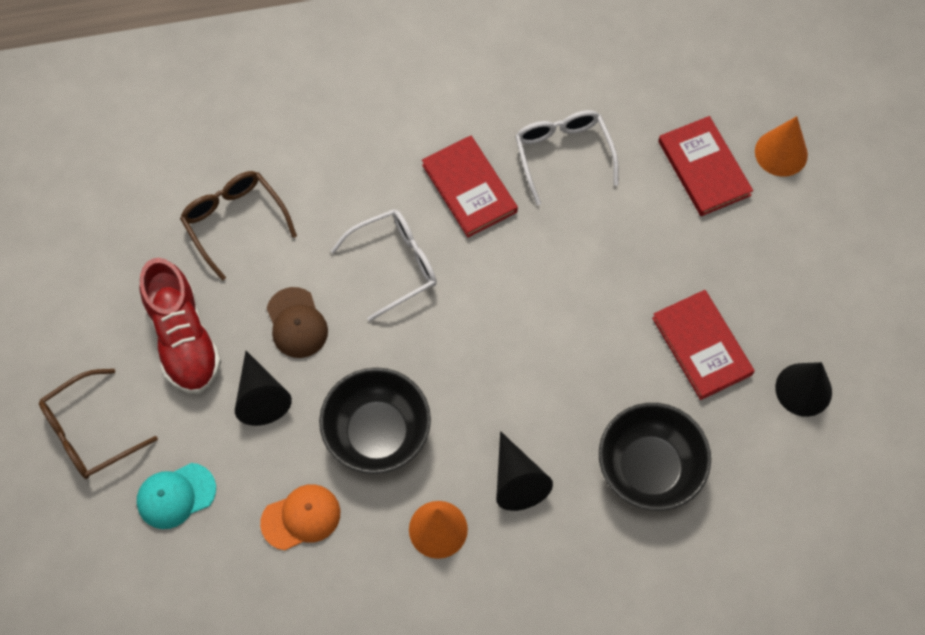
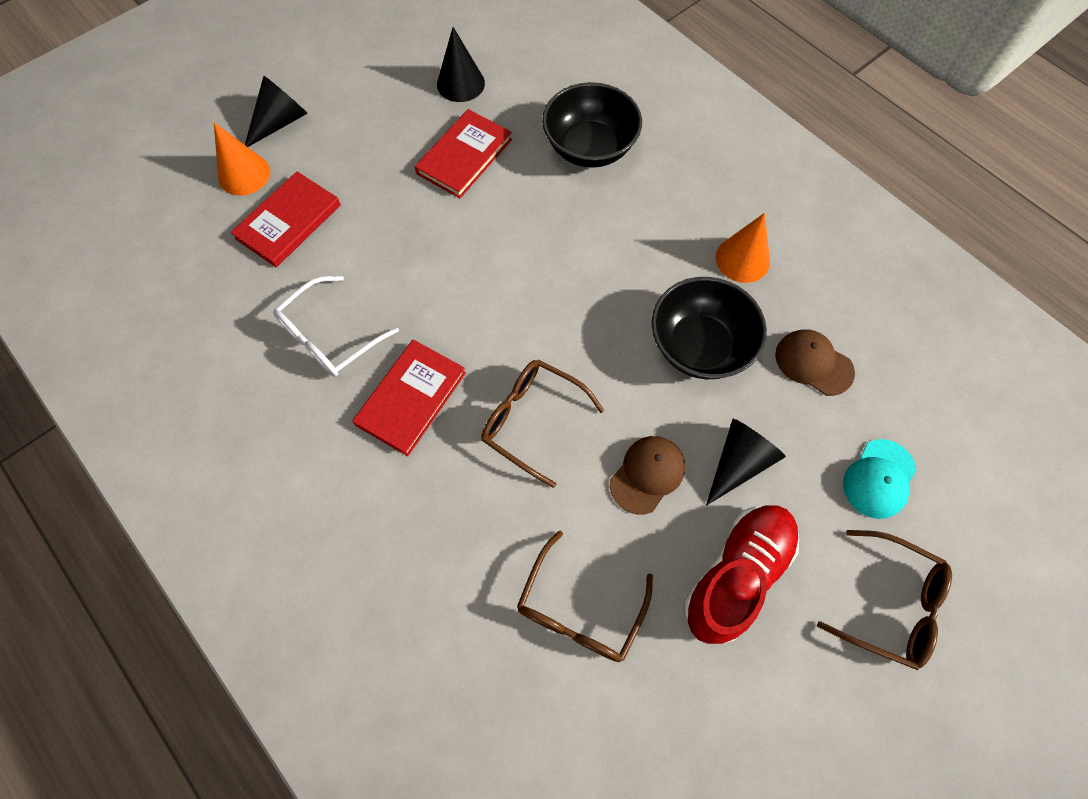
camera: 120 degrees left, 0 degrees up
(176, 496) = (879, 479): turquoise cap -> turquoise cap turned 90 degrees clockwise
(301, 517) = (813, 363): orange cap -> brown cap
(395, 265) = (532, 420): white glasses -> brown glasses
(517, 480) = (663, 226): black cone -> black cone (280, 122)

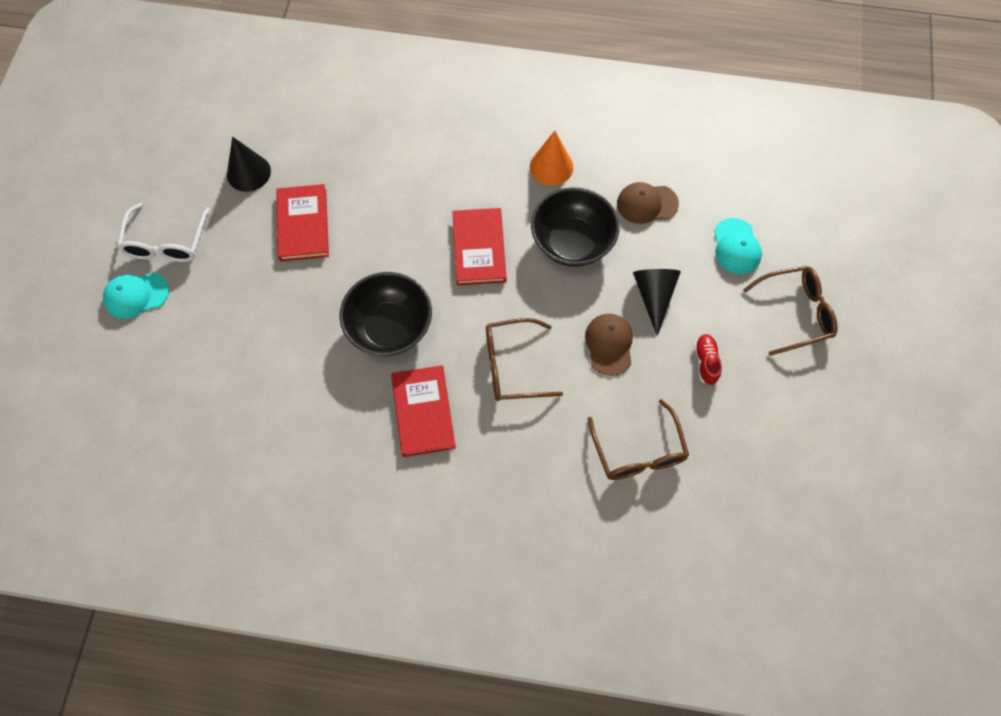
camera: 40 degrees left, 0 degrees up
(244, 174) = (148, 353): orange cone -> none
(280, 122) = (136, 295): black cone -> turquoise cap
(289, 222) = (219, 361): red book -> red book (479, 248)
(329, 337) = (329, 416): white glasses -> white glasses (166, 243)
(589, 148) = (386, 158): black bowl -> black bowl (389, 327)
(736, 575) = (706, 362): red shoe -> red shoe, size x0.47

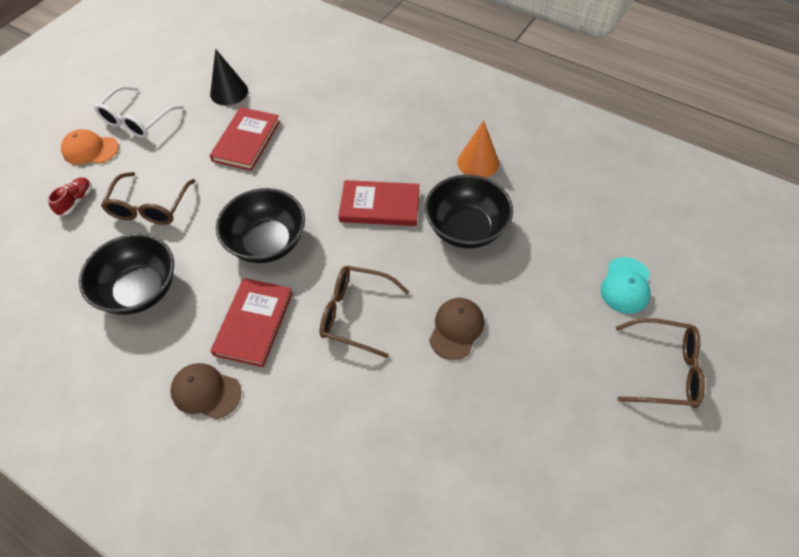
camera: 25 degrees right, 10 degrees down
(136, 295) = (90, 149): turquoise cap -> orange cap
(292, 424) = (140, 290): none -> black bowl
(479, 248) = (379, 206): red book -> red book turned 75 degrees clockwise
(638, 452) = (435, 443): brown glasses -> brown glasses (149, 207)
(647, 204) = (552, 219): brown cap -> brown cap (206, 391)
(654, 296) = (521, 301): black cone -> none
(706, 362) = (546, 382): red shoe -> red shoe (76, 201)

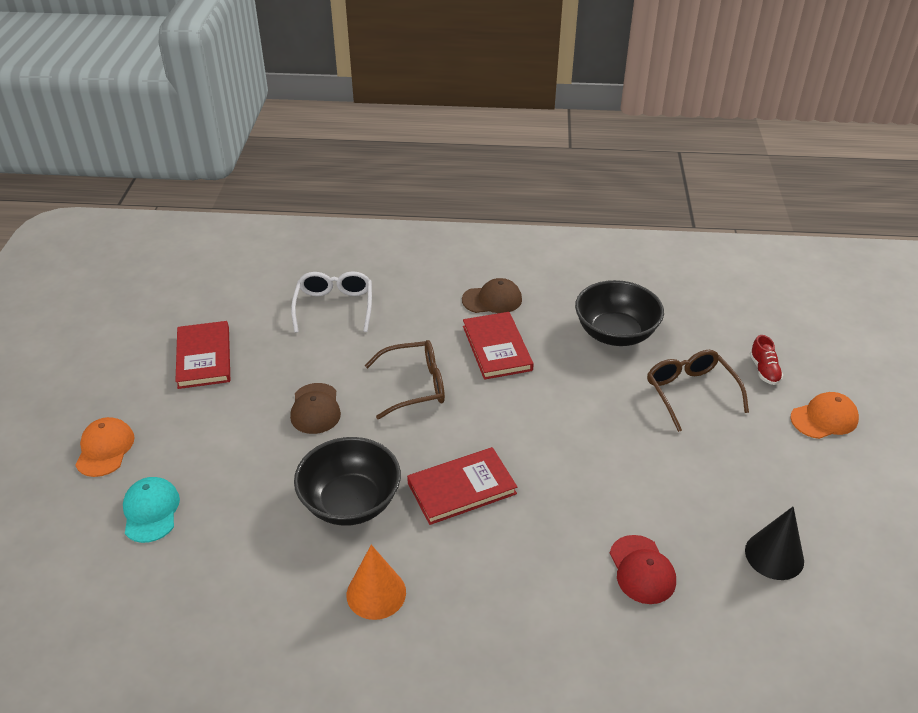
camera: 150 degrees right, 15 degrees down
(137, 121) = (825, 469): white glasses -> white glasses (334, 307)
(246, 141) = (677, 499): red book -> red book (204, 357)
(267, 242) = (546, 408): black bowl -> none
(309, 114) = (642, 570): none -> red cap
(664, 370) = (105, 449): brown glasses -> orange cap

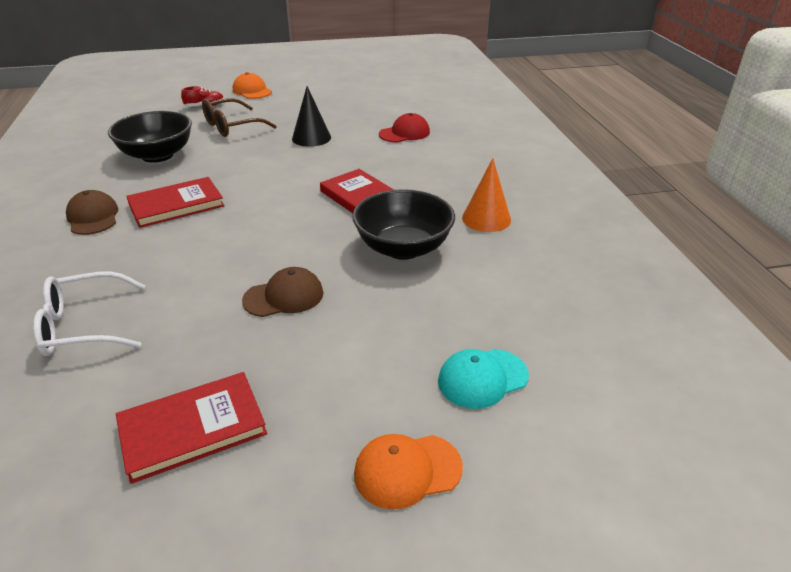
camera: 105 degrees left, 5 degrees down
(415, 386) = (237, 240): brown glasses -> none
(774, 555) = (372, 102): black cone -> black cone (311, 138)

